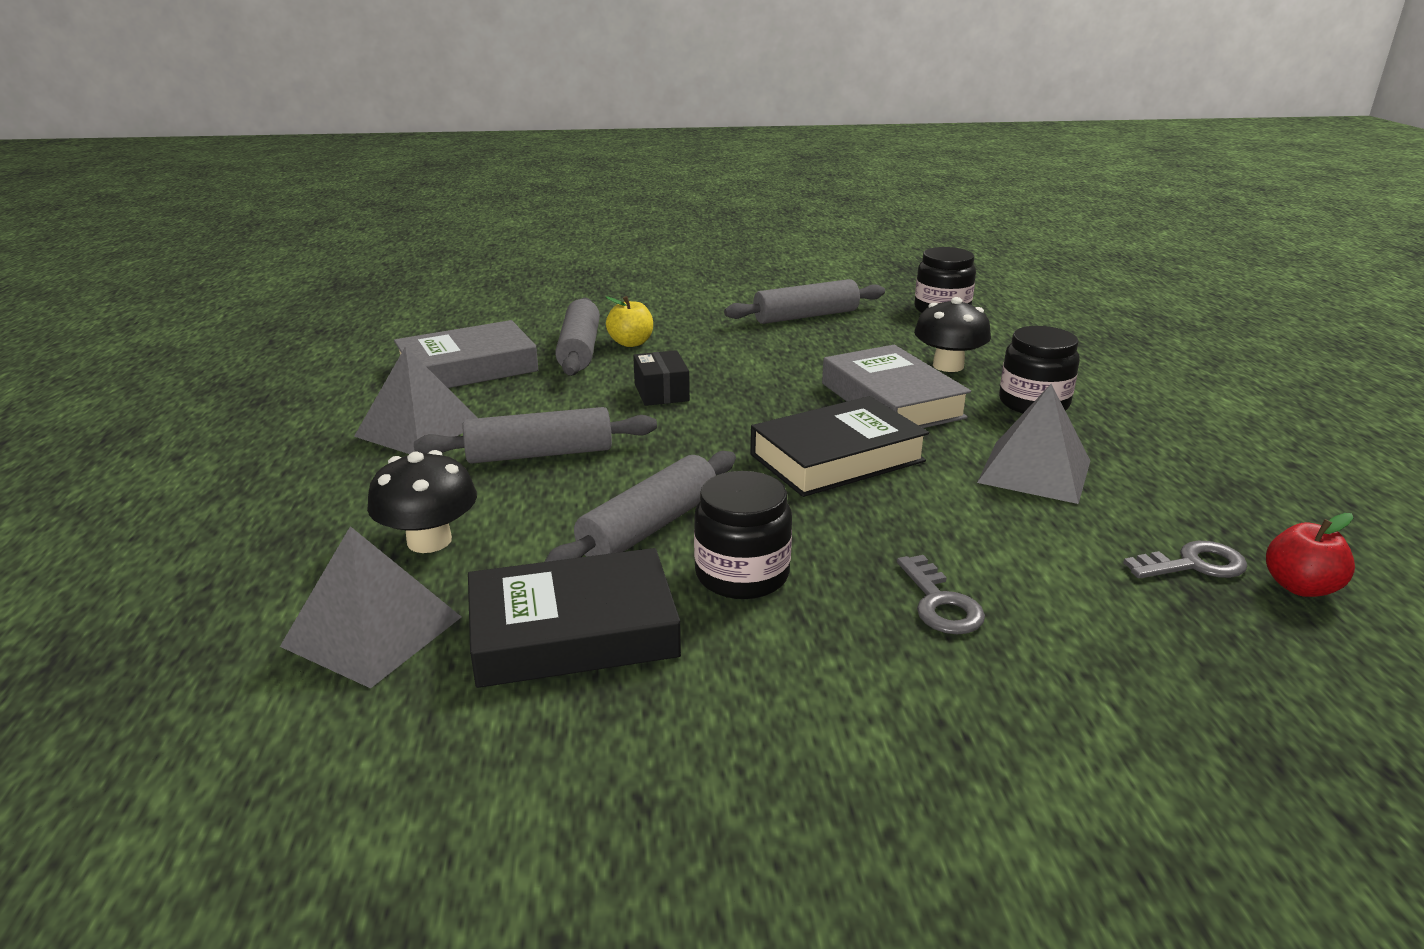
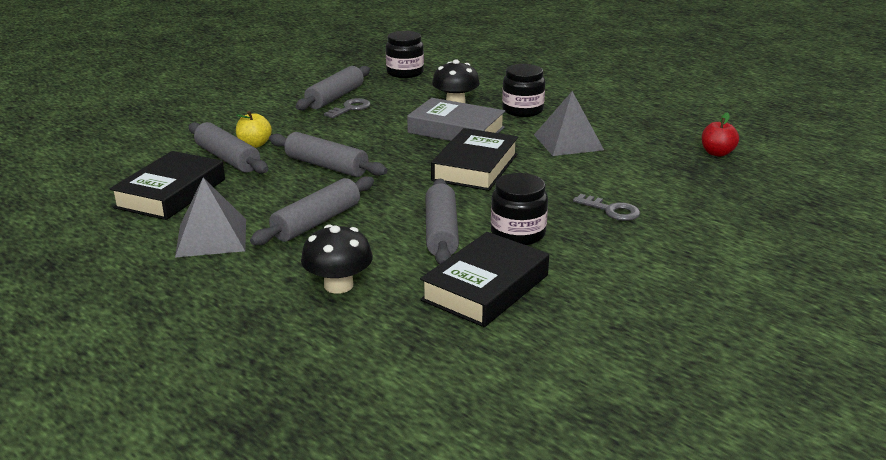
camera: 40 degrees left, 0 degrees up
(373, 631) = (390, 332): grey pyramid -> none
(468, 368) = (171, 193): grey book -> black book
(661, 392) = (326, 166): black box -> grey rolling pin
(1194, 564) = (675, 158): grey key -> grey key (350, 108)

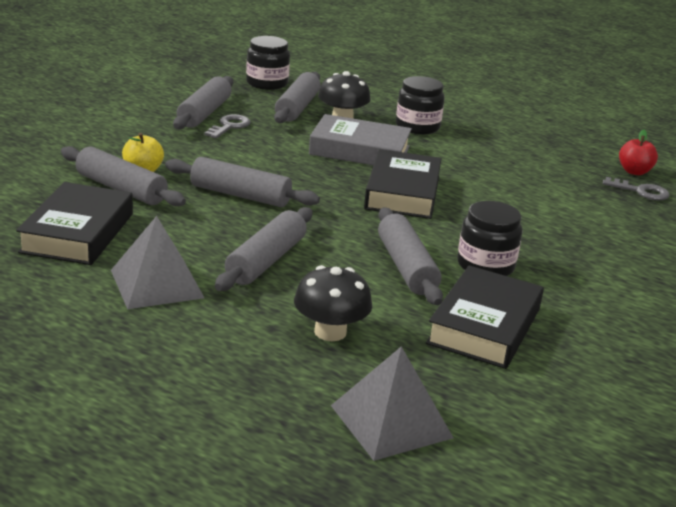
camera: 15 degrees left, 0 degrees up
(420, 93) = (297, 108): none -> grey rolling pin
(568, 142) = (483, 162): grey pyramid -> grey pyramid (391, 421)
(611, 210) = (565, 236): grey key -> grey key (641, 191)

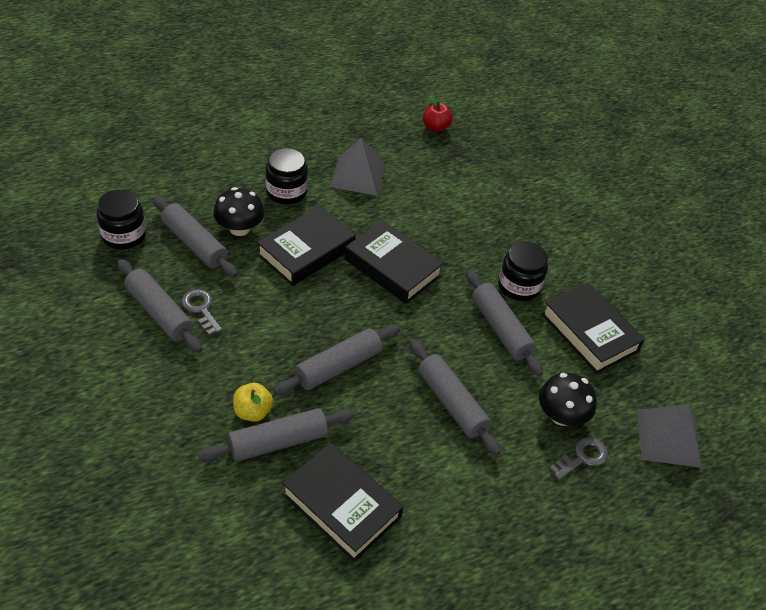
camera: 60 degrees left, 20 degrees up
(156, 284) = (451, 486): grey pyramid -> grey pyramid (358, 175)
(359, 150) = (306, 251): grey book -> black book
(406, 267) = (500, 329): grey rolling pin -> grey rolling pin turned 45 degrees clockwise
(641, 191) = (465, 144): grey key -> grey key (582, 457)

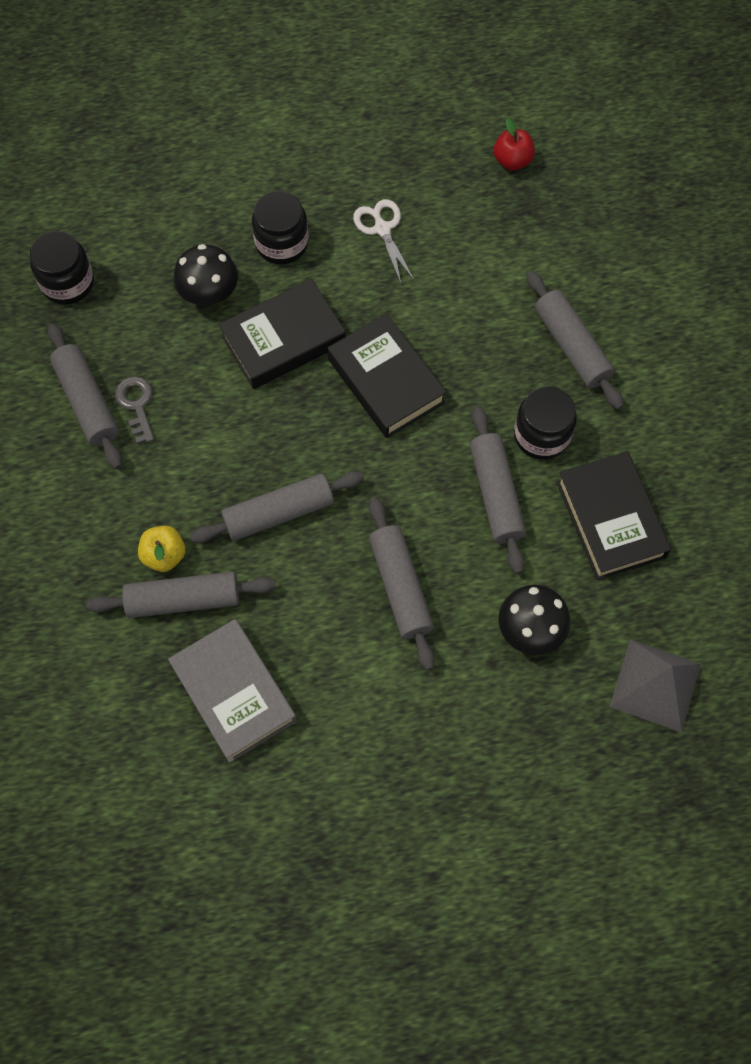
camera: 20 degrees right, 20 degrees up
(194, 244) = (149, 308): grey rolling pin -> grey rolling pin (571, 346)
(341, 505) = (233, 693): black book -> grey book
(358, 175) = (382, 229): grey pyramid -> white scissors
(582, 457) = (536, 689): grey key -> none

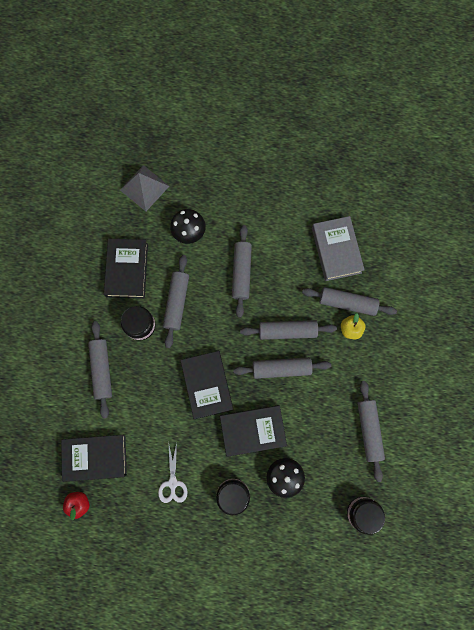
camera: 160 degrees left, 10 degrees up
(136, 405) = (343, 419): grey key -> none
(268, 448) = (281, 368): none -> grey rolling pin
(518, 225) = (95, 457): none -> black book

